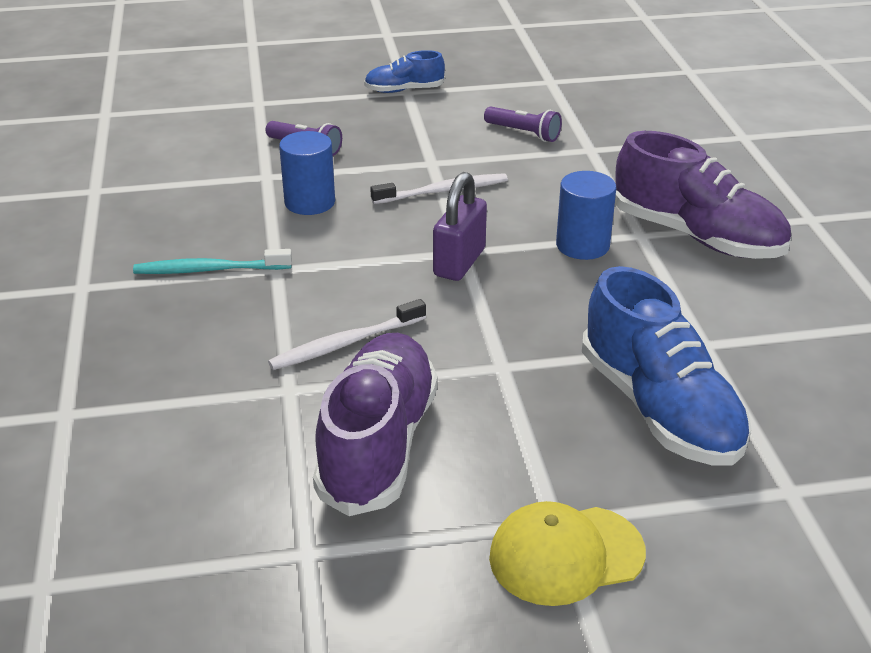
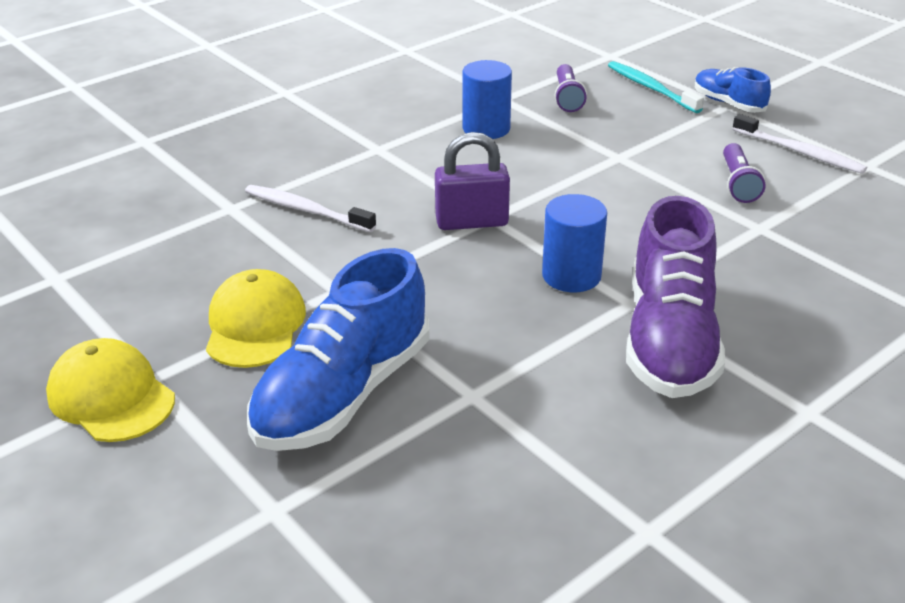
camera: 60 degrees right, 0 degrees up
(210, 270) = (350, 126): turquoise toothbrush -> turquoise toothbrush (651, 88)
(378, 444) = (192, 266): purple shoe -> none
(442, 191) = (577, 178): white toothbrush -> white toothbrush (799, 152)
(517, 430) = (255, 325): none -> yellow cap

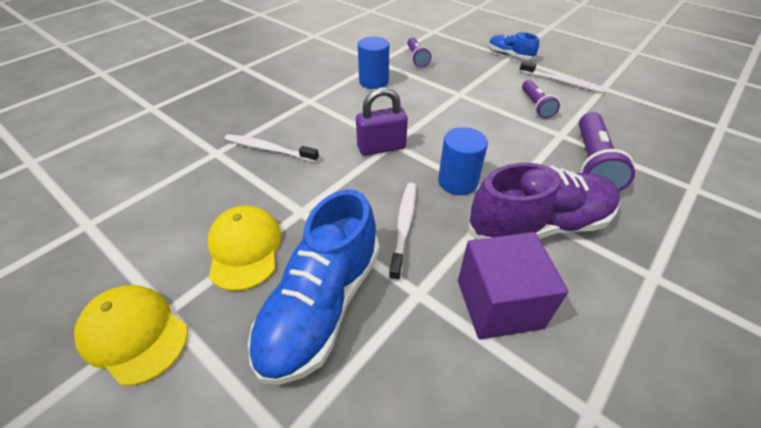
camera: 10 degrees left, 10 degrees up
(475, 322) = (404, 227): none -> white toothbrush
(576, 417) = (499, 304): none -> purple cube
(651, 88) = (463, 49): turquoise toothbrush -> none
(669, 339) = (538, 226): purple shoe -> purple shoe turned 105 degrees counterclockwise
(790, 271) = (592, 164): none -> purple flashlight

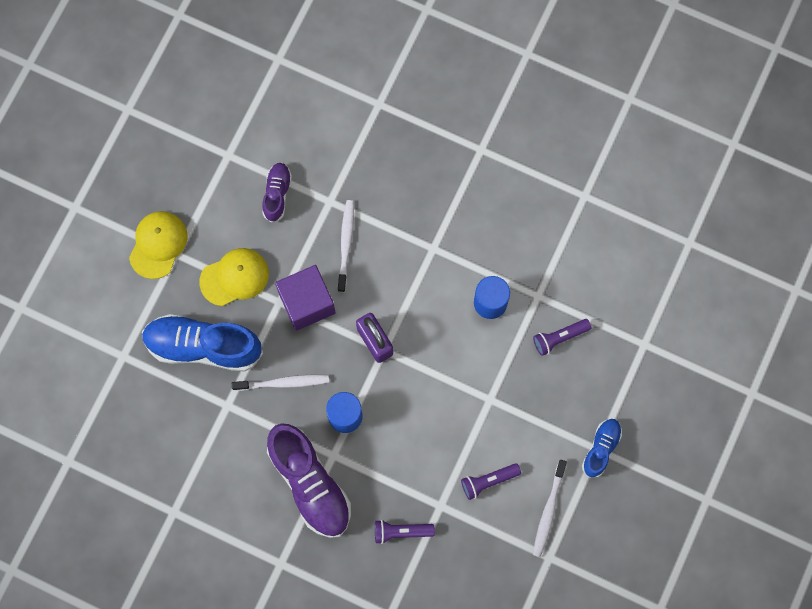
camera: 75 degrees right, 30 degrees up
(174, 190) = (277, 194): none -> purple shoe
(499, 304) = (232, 458): purple cube -> purple cube (307, 303)
(592, 164) = (401, 532): purple flashlight -> purple flashlight, size x0.61

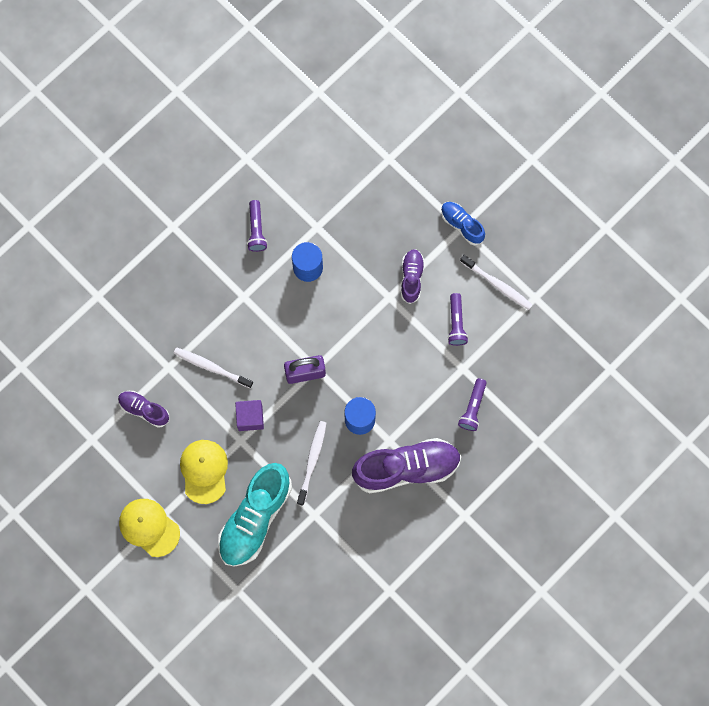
camera: 70 degrees left, 0 degrees up
(203, 346) = (255, 518): blue shoe -> turquoise shoe
(307, 303) = (250, 418): purple cube -> purple cube, size x0.64
(520, 415) = (411, 278): none -> purple shoe
(559, 338) = (358, 223): purple flashlight -> purple flashlight (256, 230)

